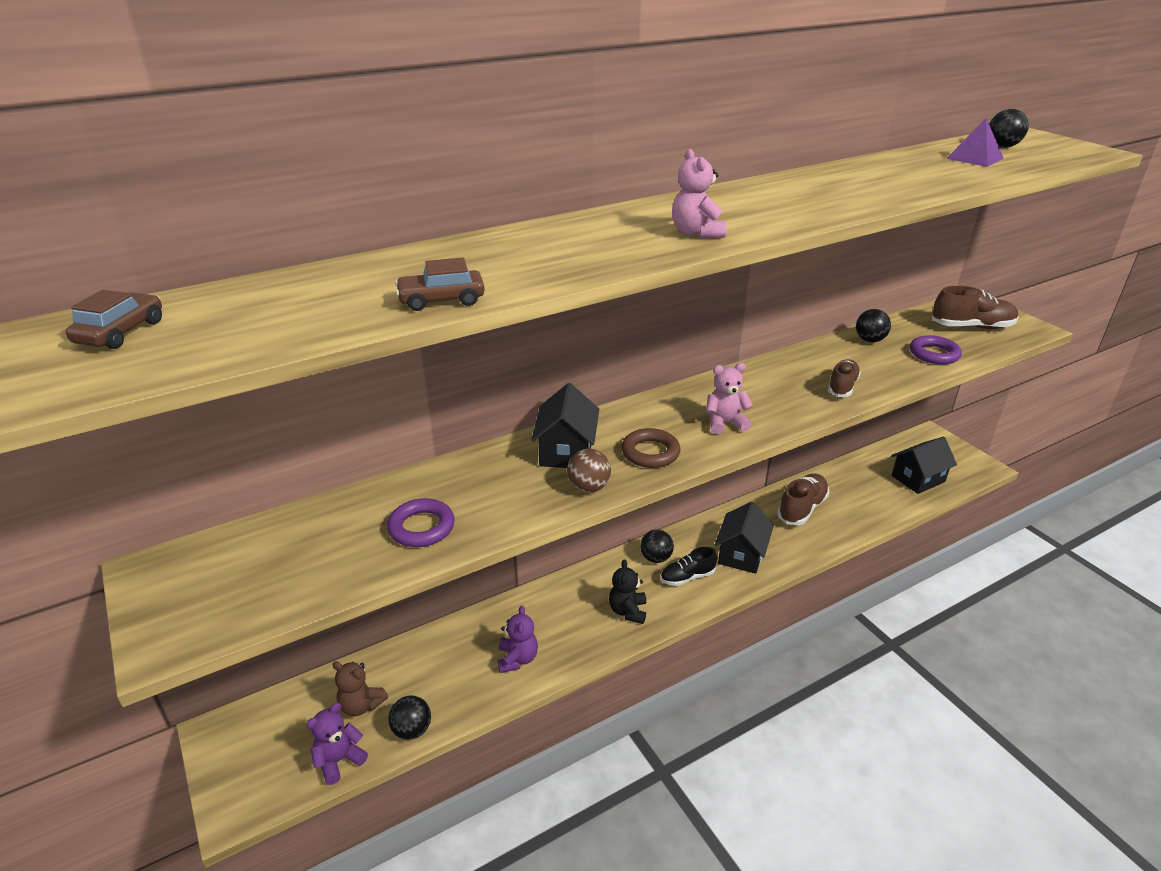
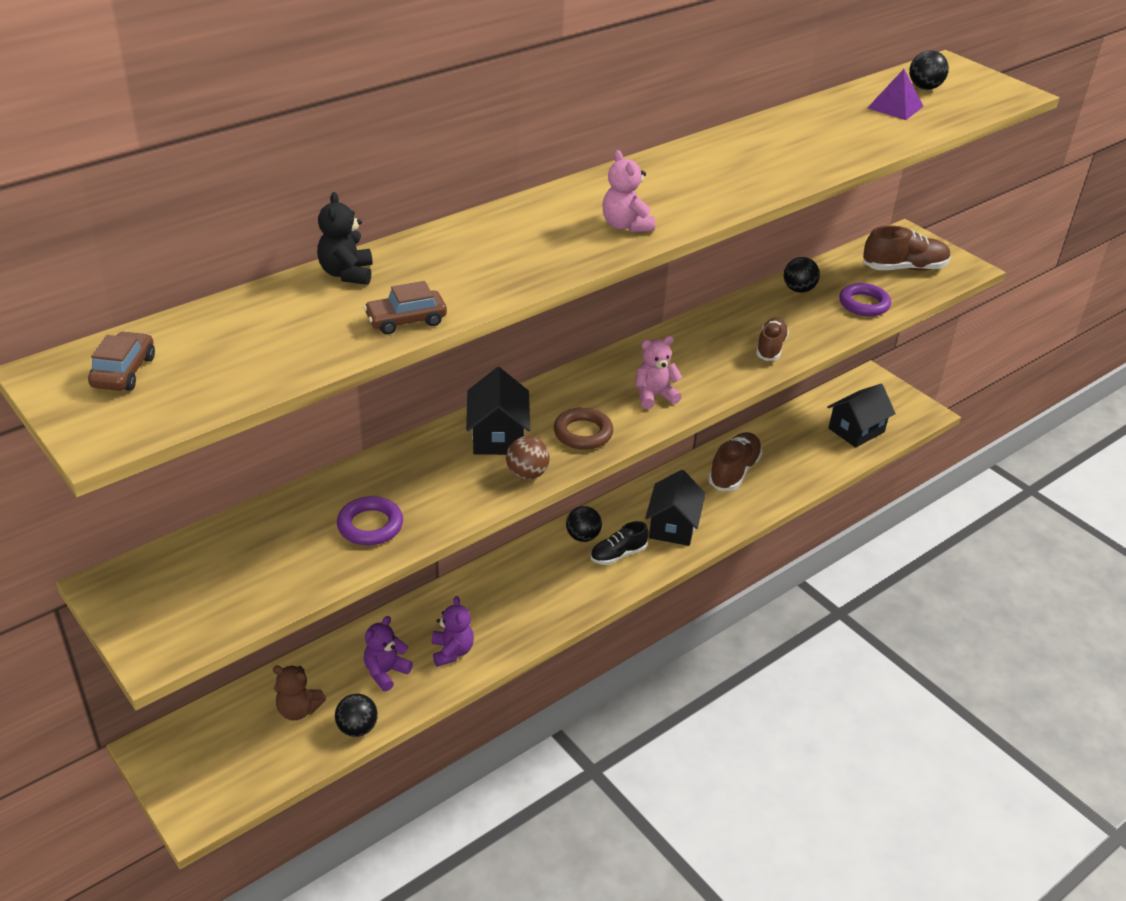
camera: 10 degrees left, 5 degrees up
(339, 760) = (290, 762): purple teddy bear -> purple teddy bear (385, 672)
(628, 611) = (560, 594): black teddy bear -> black teddy bear (347, 274)

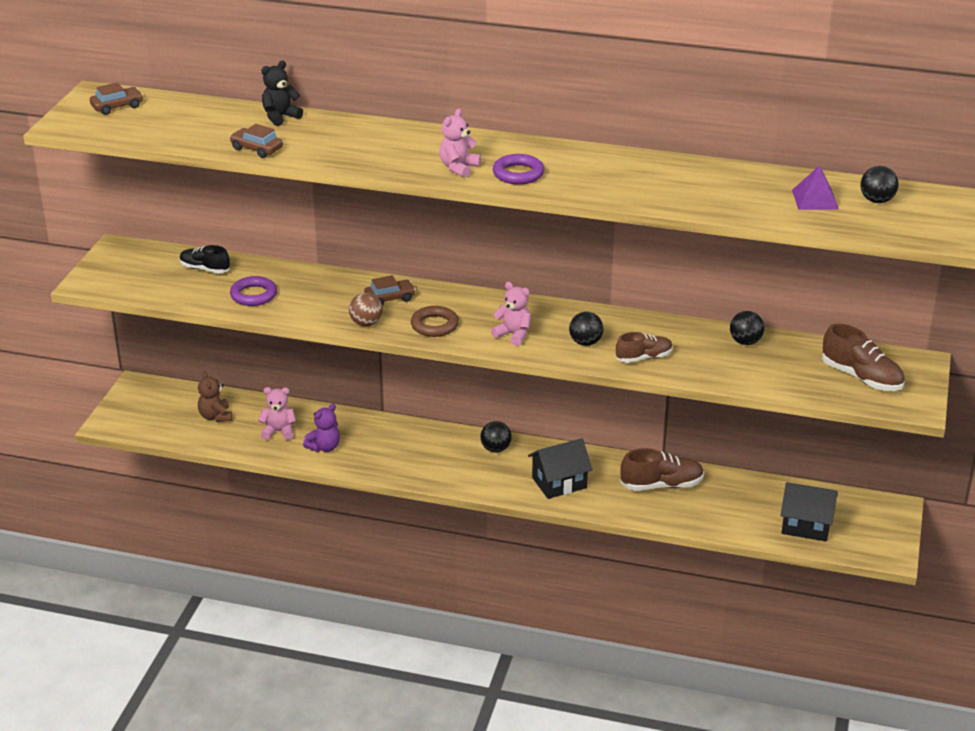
camera: 55 degrees right, 5 degrees down
(357, 728) = (224, 444): black ball -> black ball (585, 343)
(385, 672) = (279, 432): purple teddy bear -> pink teddy bear
(498, 436) = (389, 298): black house -> brown car
(618, 554) = (497, 472): black shoe -> black shoe (205, 269)
(864, 304) = (772, 377): purple ring -> purple ring (518, 174)

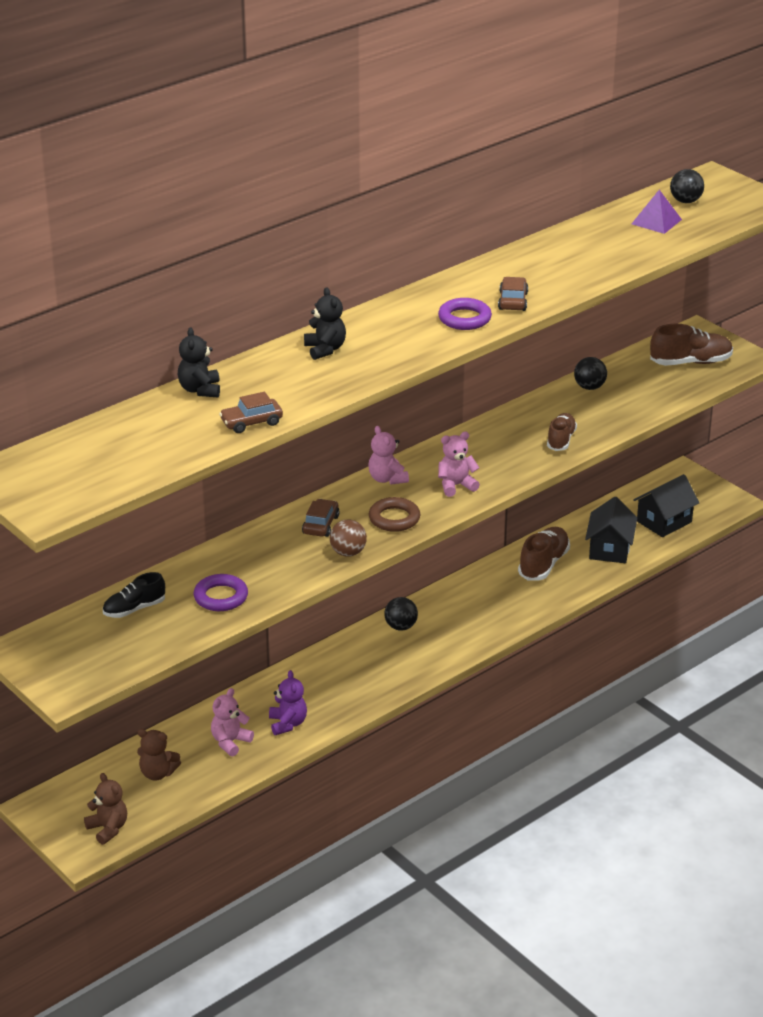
camera: 55 degrees left, 0 degrees up
(117, 107) = (49, 469): brown car -> brown car (513, 301)
(140, 423) = (108, 829): none -> brown teddy bear
(396, 139) = (325, 349): none -> black teddy bear
(458, 168) = (419, 340): pink teddy bear -> pink teddy bear (387, 479)
(559, 483) = (485, 614): black house -> black house (609, 549)
(585, 343) = (508, 457): black ball -> none

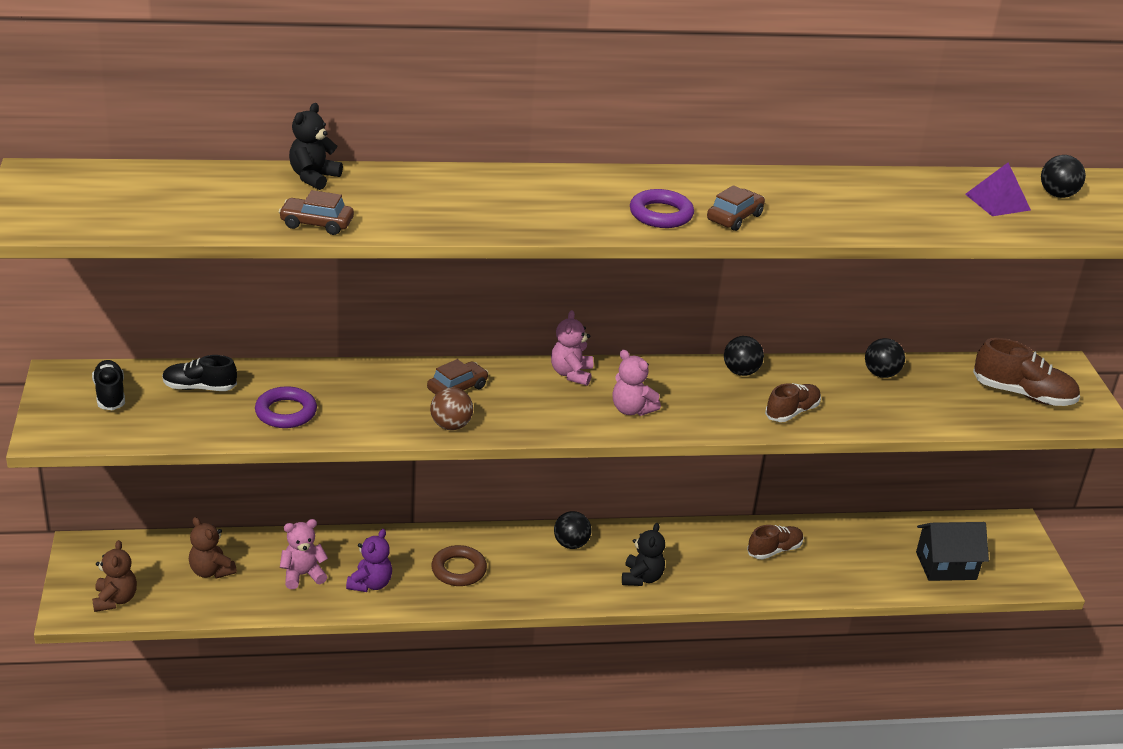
camera: 30 degrees right, 0 degrees up
(73, 644) = (110, 394): none -> black shoe
(325, 349) = (481, 188): black teddy bear -> black teddy bear (641, 578)
(394, 518) = (533, 414): brown ring -> brown ring (458, 570)
(456, 486) = (631, 409): pink teddy bear -> pink teddy bear turned 150 degrees counterclockwise
(498, 426) = (741, 372): none -> black ball
(543, 564) = (774, 550): brown shoe -> brown shoe, size x0.67
(609, 549) = (859, 566): black house -> none

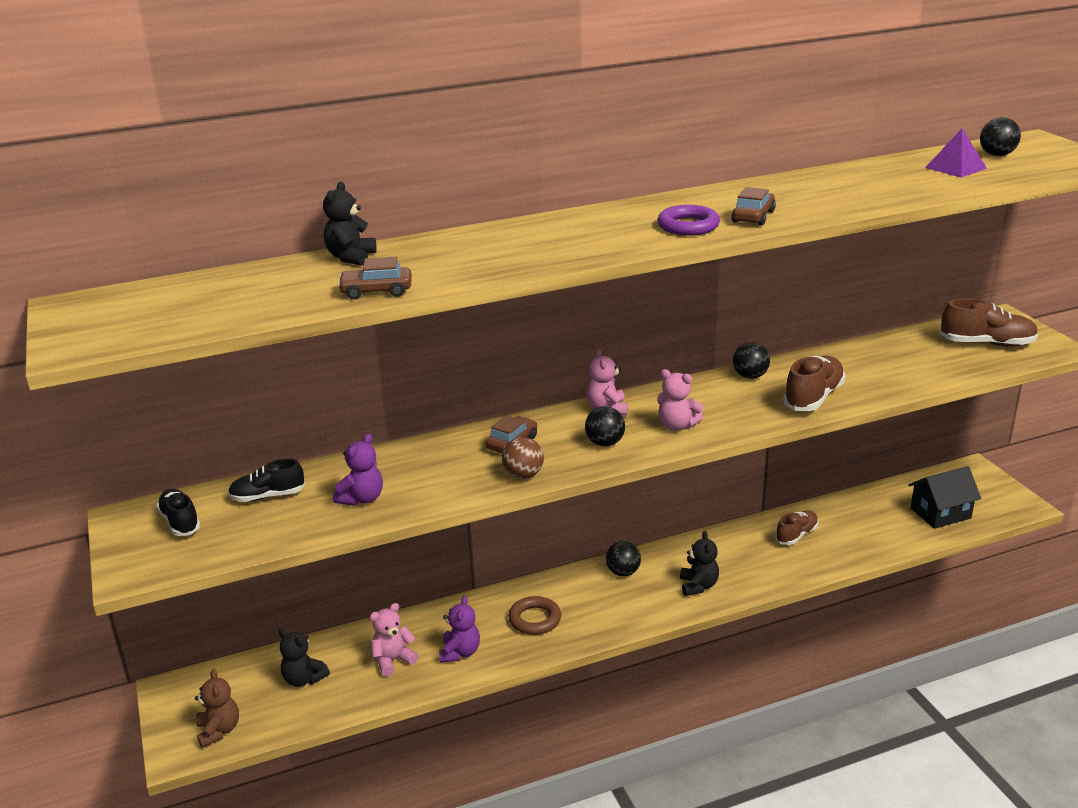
camera: 10 degrees left, 5 degrees down
(211, 571) = (304, 679): brown teddy bear -> black teddy bear
(286, 412) = (362, 499): purple ring -> purple teddy bear
(792, 412) = (813, 397): brown shoe -> brown shoe, size x1.50
(881, 374) = (865, 353): black ball -> black ball (605, 443)

